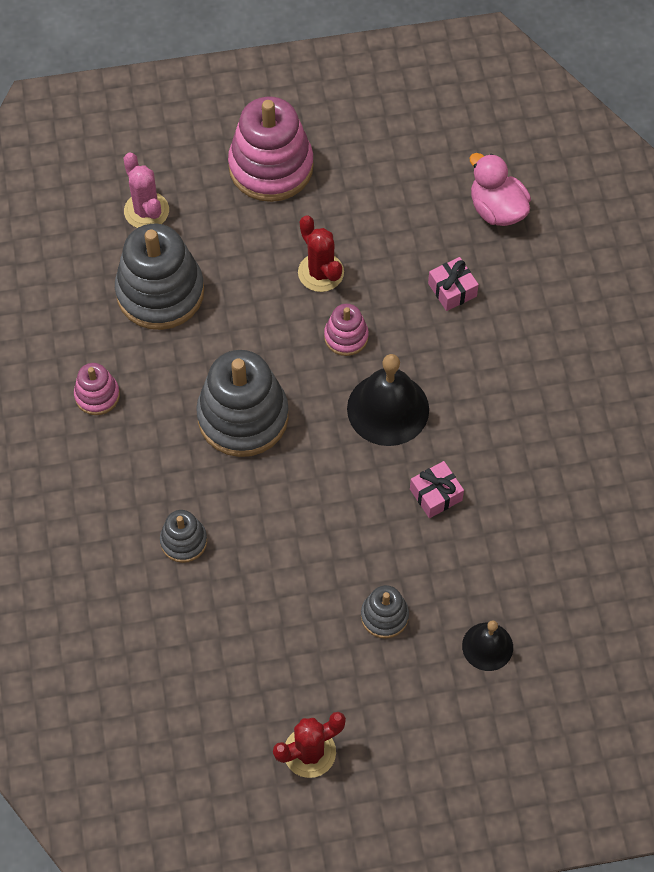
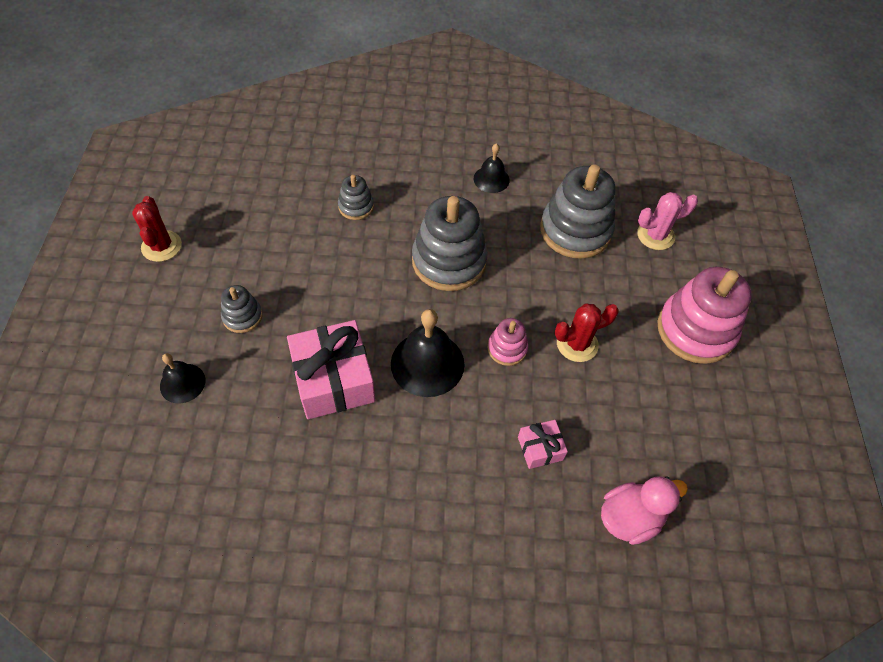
camera: 100 degrees right, 5 degrees down
(97, 395) = (491, 179): pink stacking toy -> black bell
(436, 494) = (333, 380): pink gift -> pink gift, size x2.02

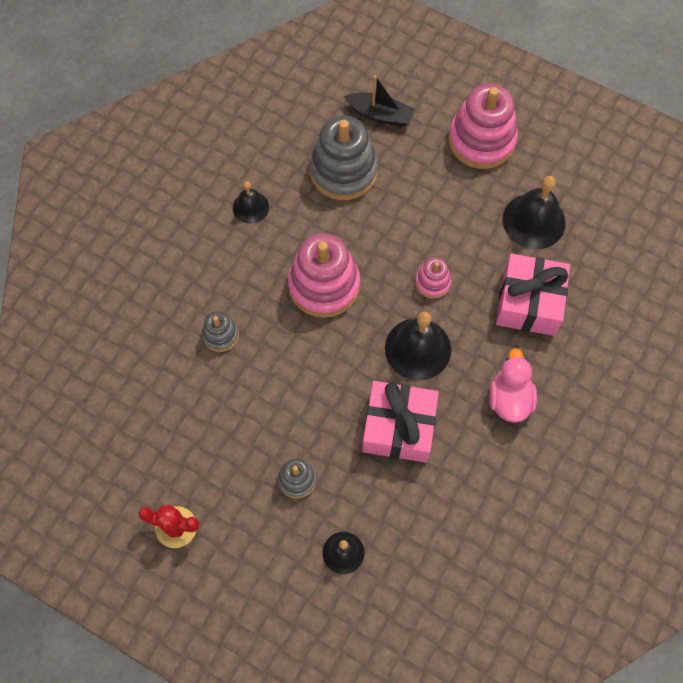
camera: 60 degrees left, 10 degrees up
(449, 261) = (324, 285): grey stacking toy -> pink stacking toy
(540, 448) = (528, 302): pink gift -> pink gift, size x2.02
(577, 344) = (453, 230): red cactus -> none
(630, 517) = (606, 271): pink duck -> pink duck (509, 398)
(640, 416) = (534, 221): none -> black bell
(655, 235) = (380, 115): pink cactus -> black boat

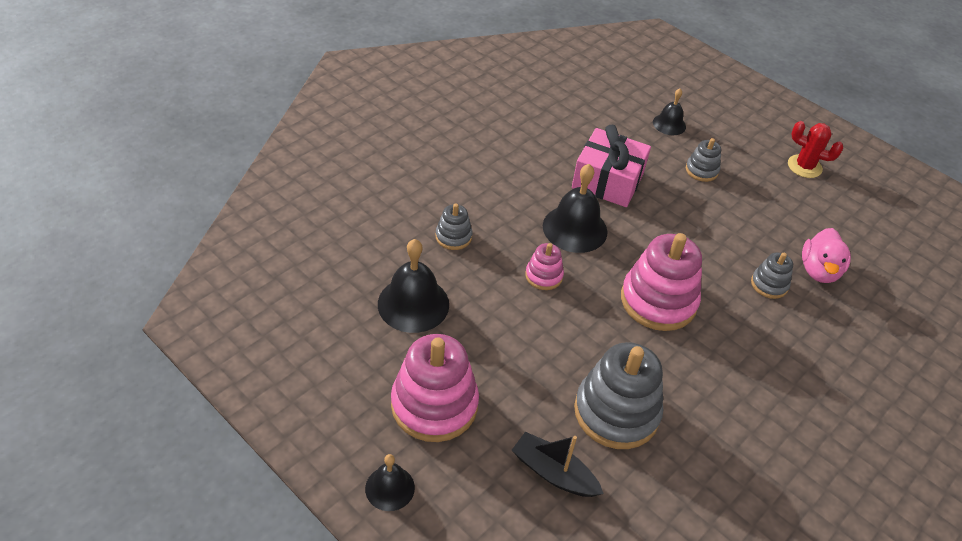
camera: 170 degrees left, 20 degrees down
(250, 207) = (734, 399): black bell -> black bell (390, 488)
(509, 398) = (503, 176): pink duck -> pink duck (819, 271)
(528, 302) = (453, 237): pink gift -> grey stacking toy

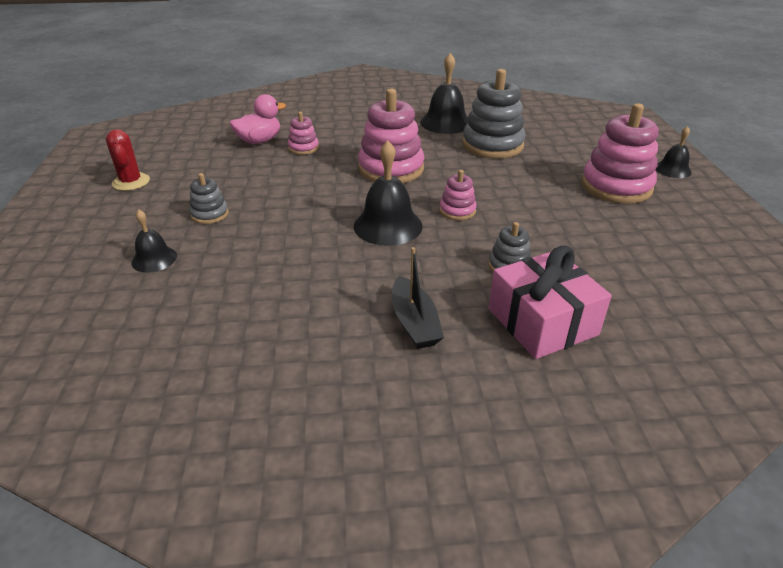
camera: 135 degrees left, 10 degrees down
(413, 304) = (591, 238): black bell -> black bell (445, 123)
(553, 473) = (559, 142): black boat -> black boat (414, 322)
(607, 181) = (302, 243): pink gift -> pink gift (542, 321)
(769, 284) = (303, 148): grey stacking toy -> pink stacking toy

